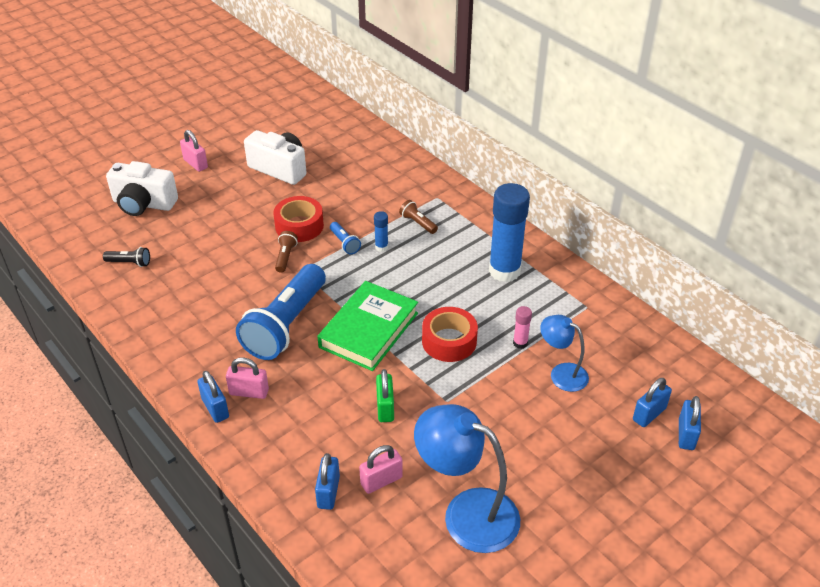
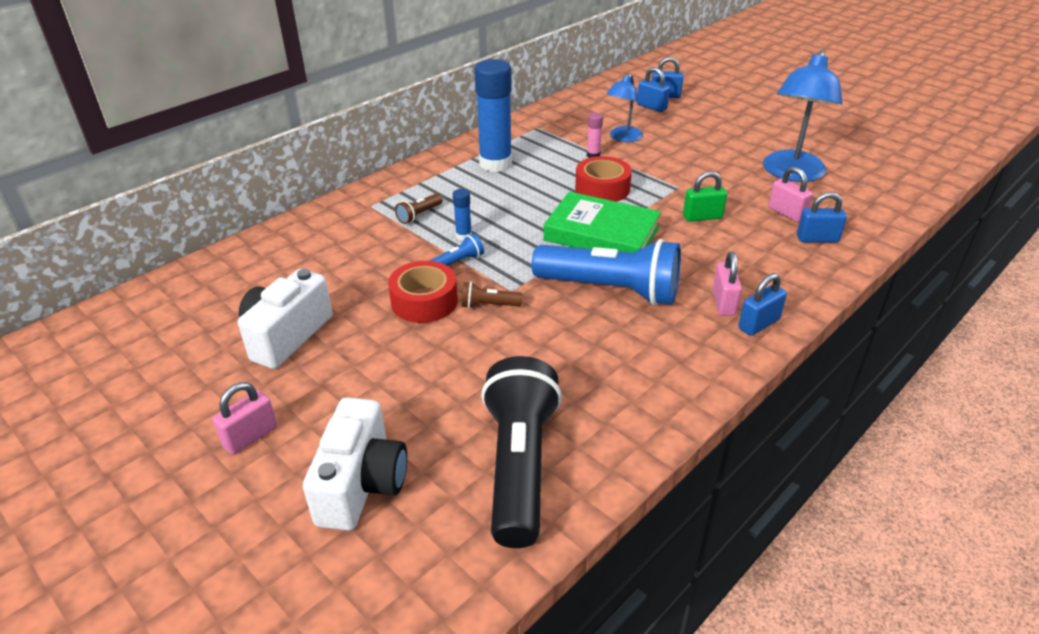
camera: 95 degrees left, 5 degrees down
(129, 263) = (519, 465): black flashlight -> black flashlight, size x2.45

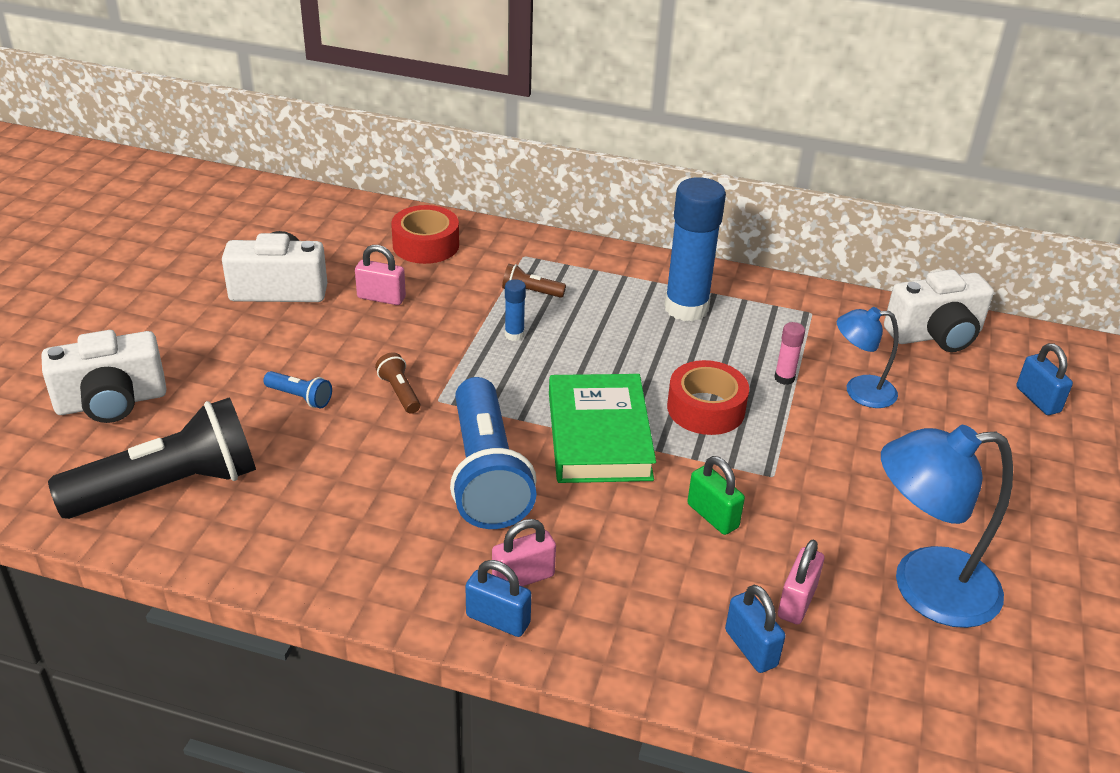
camera: 60 degrees right, 0 degrees up
(250, 437) = (143, 323): pink padlock -> pink padlock (381, 298)
(424, 301) = (379, 348): red tape -> red tape (426, 245)
(458, 262) = (462, 347): blue flashlight -> blue flashlight (300, 397)
(590, 101) = (935, 335): none -> white camera
(651, 107) = (984, 395): blue padlock -> none

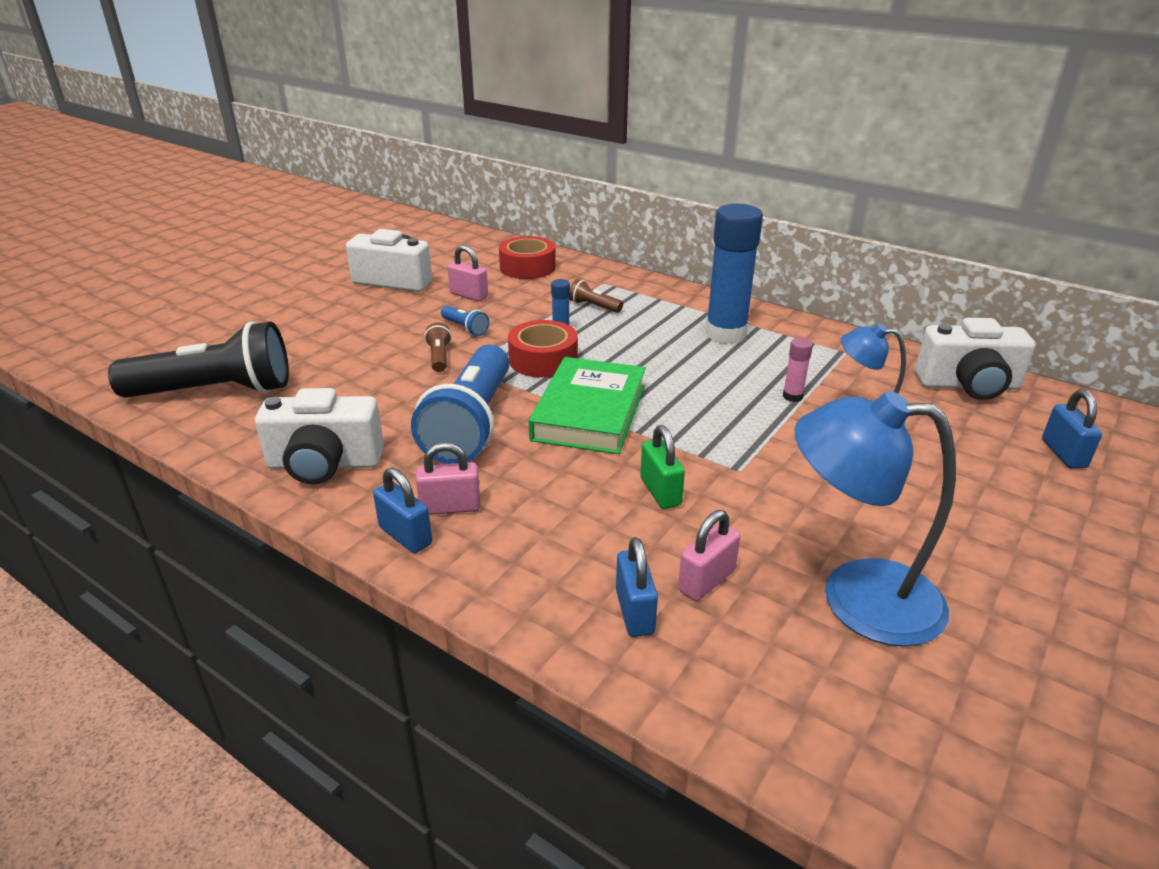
camera: 20 degrees right, 5 degrees down
(111, 402) = (220, 332): white camera -> white camera (324, 464)
(300, 397) = (358, 349): blue flashlight -> blue flashlight (465, 328)
(706, 408) = (702, 408): red tape -> red tape (543, 360)

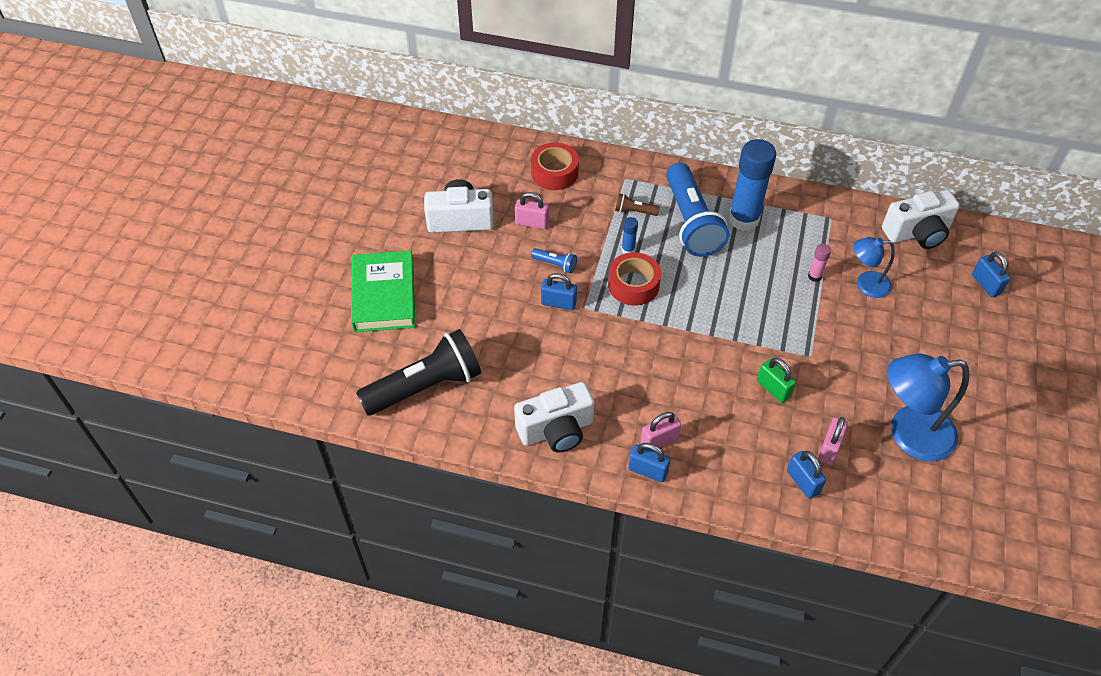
camera: 20 degrees left, 20 degrees up
(439, 357) = (558, 303): brown flashlight -> blue padlock
(471, 424) = (625, 365): blue flashlight -> blue flashlight (691, 222)
(589, 412) = (695, 331): green book -> green book (384, 295)

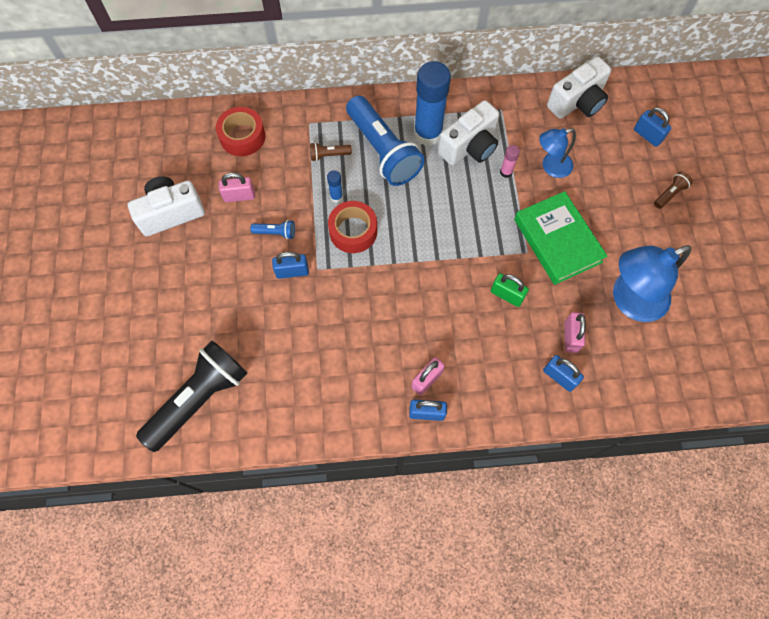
camera: 20 degrees left, 15 degrees up
(384, 295) = (126, 317): green book -> green book (557, 240)
(556, 430) = (334, 401): white camera -> white camera (469, 147)
(991, 346) = (669, 194): none -> brown flashlight

